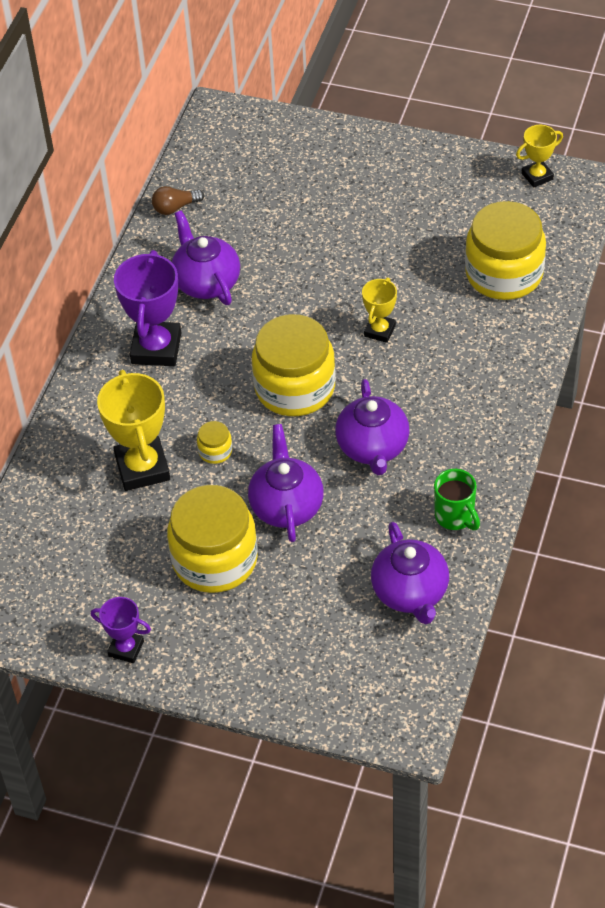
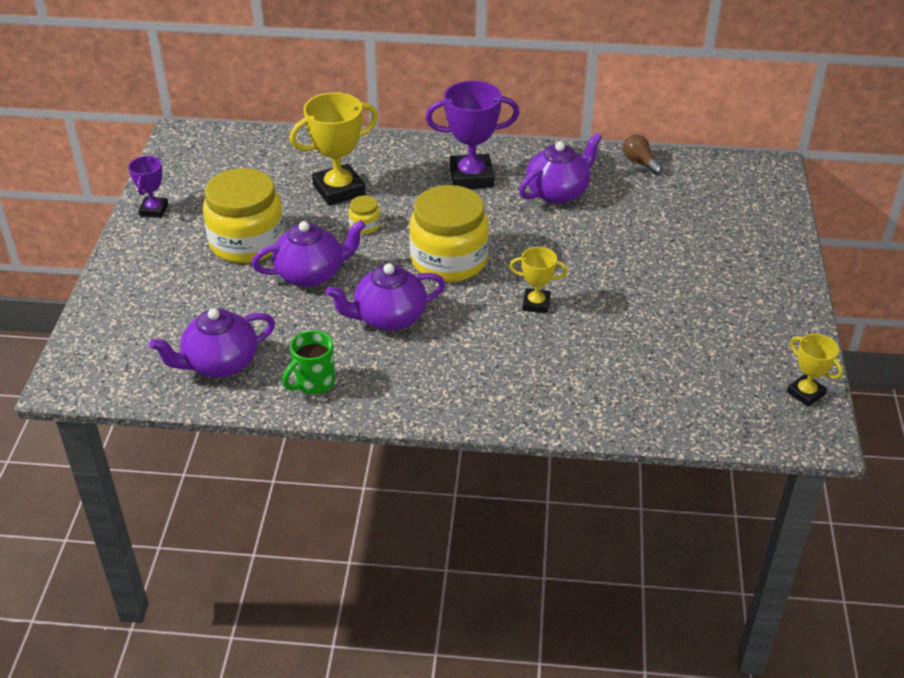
camera: 75 degrees right, 10 degrees down
(504, 273) = (647, 382): yellow jar -> none

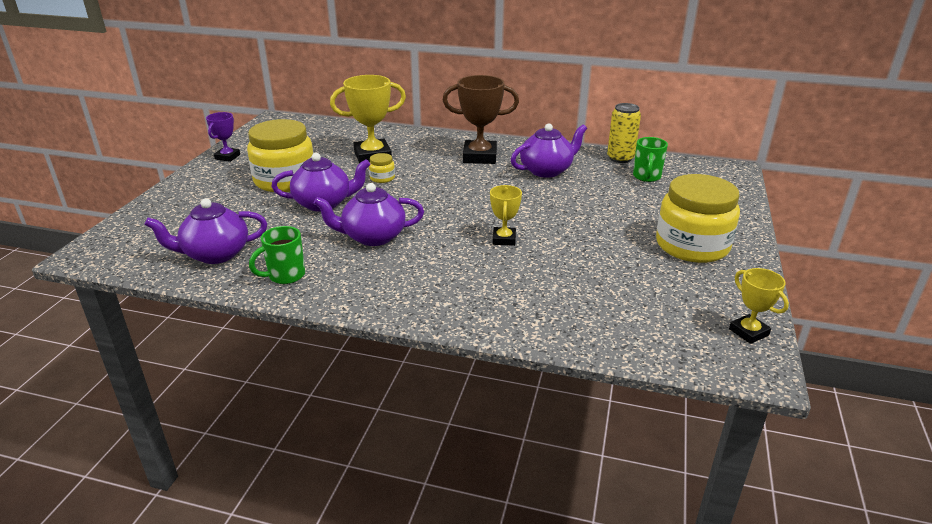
camera: 10 degrees right, 10 degrees down
(449, 260) = (440, 204): yellow jar -> yellow jar (692, 245)
(471, 177) = (480, 157): purple trophy -> brown trophy
(536, 304) = (504, 239): yellow trophy -> yellow trophy turned 75 degrees clockwise
(640, 162) = (620, 158): brown light bulb -> yellow can
(675, 190) = (646, 177): none -> green mug

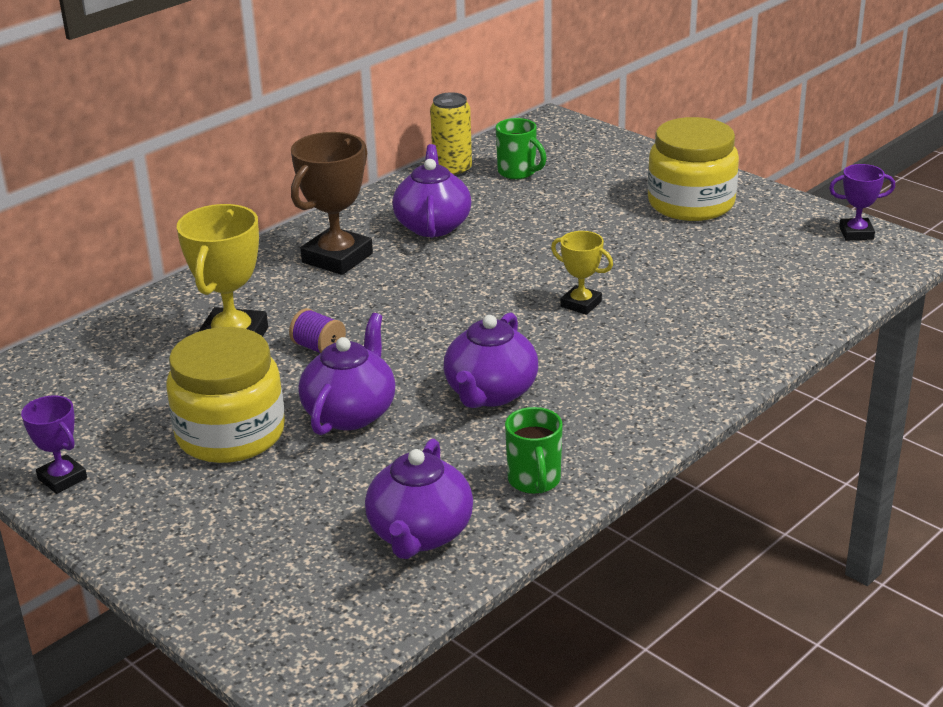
camera: 60 degrees left, 0 degrees up
(382, 178) = (319, 348): yellow jar -> purple spool
(748, 332) = (856, 233): yellow trophy -> purple trophy

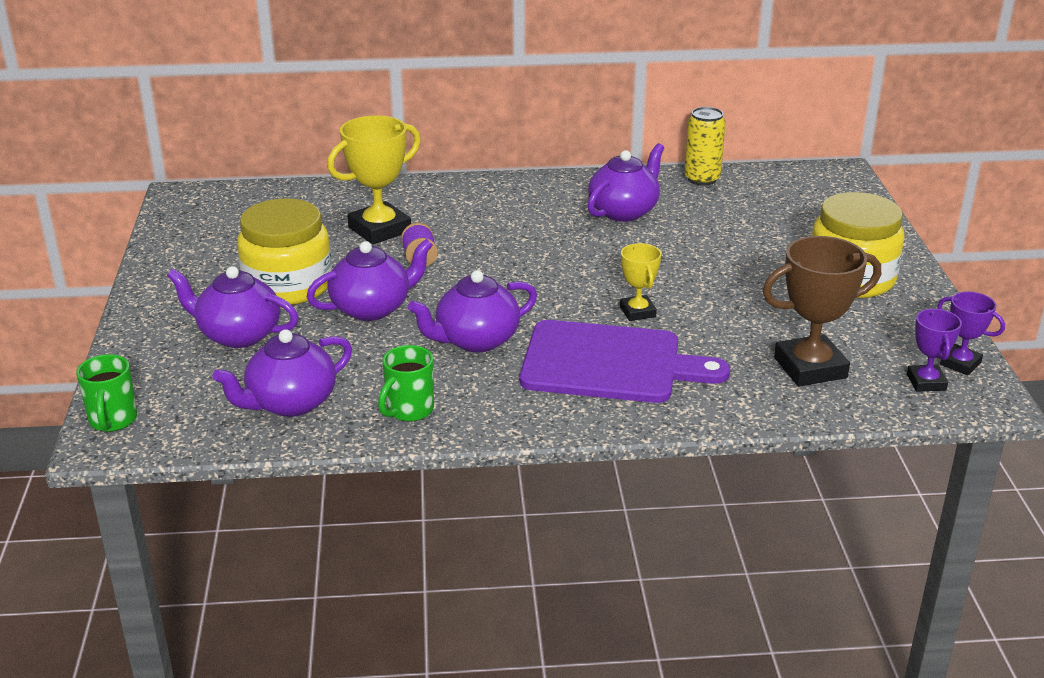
camera: 40 degrees right, 0 degrees up
(62, 479) = (168, 265): purple trophy -> purple trophy (926, 382)
(260, 503) = (238, 335): none -> purple teapot
(337, 258) = (524, 206): brown trophy -> brown trophy (810, 368)
(518, 172) = (749, 200): green mug -> green mug (113, 421)
(627, 356) = (609, 363): none -> purple cutting board

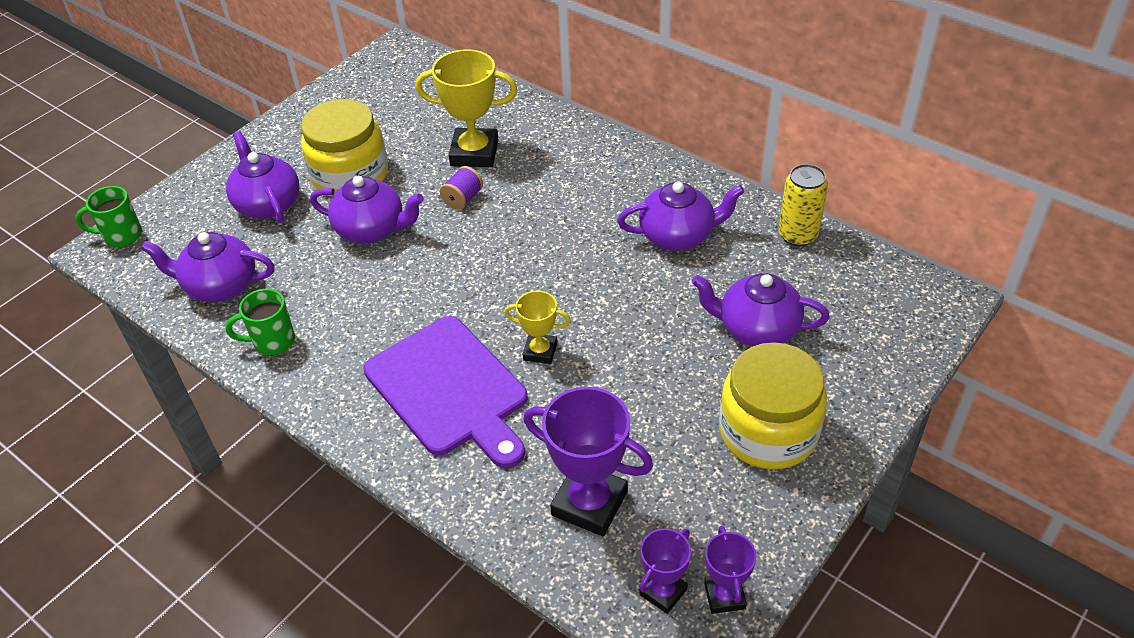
camera: 45 degrees right, 15 degrees up
(113, 421) = (121, 236): green mug -> green mug turned 45 degrees clockwise
(475, 340) = (394, 304): purple teapot -> purple teapot (756, 329)
(637, 312) = (540, 351): yellow trophy -> yellow trophy turned 75 degrees clockwise
(810, 368) = (589, 503): brown trophy -> purple trophy

